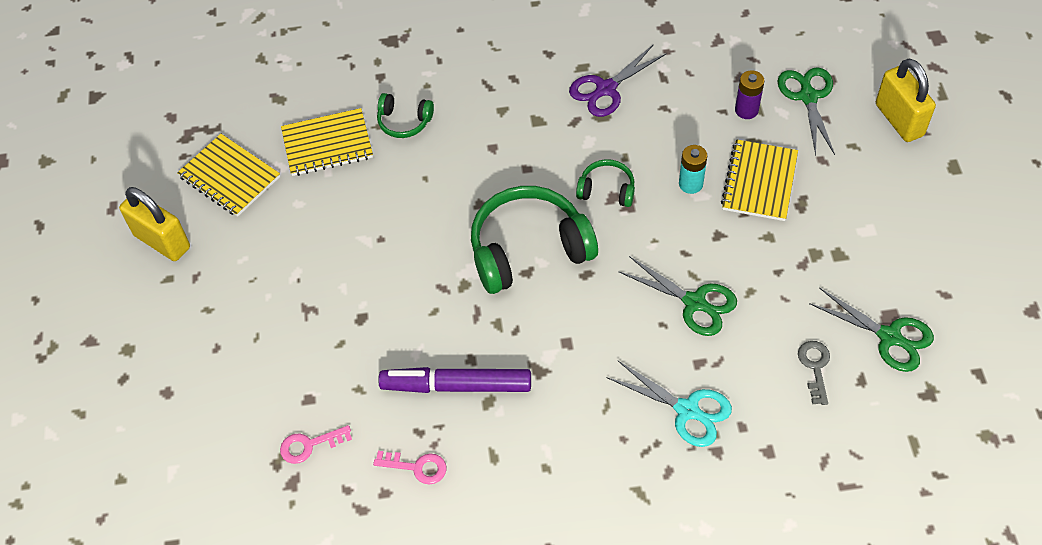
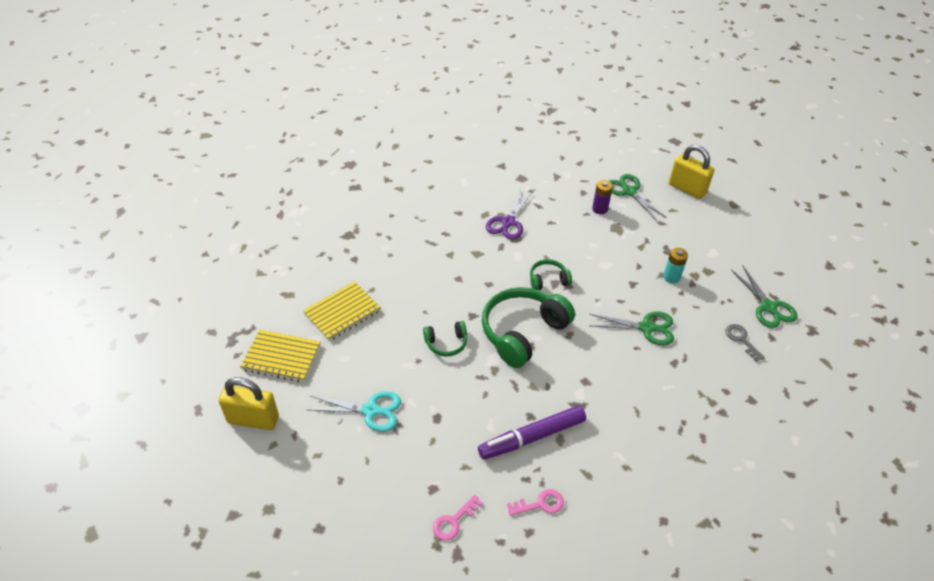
camera: 30 degrees left, 10 degrees down
(404, 121) = (388, 281): green headphones -> green headphones (446, 343)
(687, 410) = (687, 394): turquoise scissors -> turquoise scissors (370, 410)
(690, 184) = (596, 260): turquoise battery -> turquoise battery (671, 277)
(759, 182) = (635, 246): yellow notebook -> none
(889, 337) = (768, 307): green scissors -> green scissors turned 60 degrees clockwise

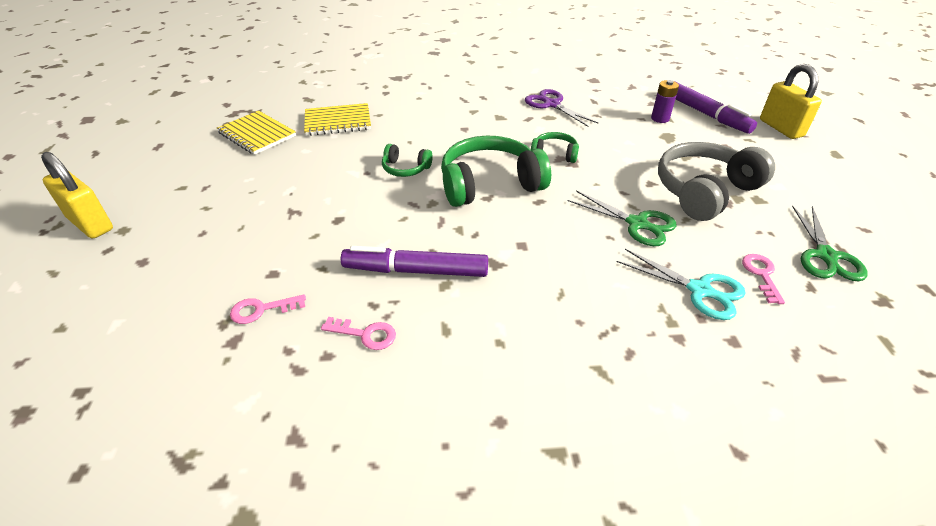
camera: 30 degrees right, 5 degrees down
(253, 420) = (187, 166): yellow padlock -> yellow padlock (90, 224)
(370, 410) = (285, 193): turquoise scissors -> turquoise scissors (699, 290)
(508, 222) = (551, 104): purple scissors -> purple scissors turned 90 degrees clockwise
(629, 191) = (706, 114): green scissors -> purple marker
(671, 277) = (704, 191): turquoise battery -> grey headphones
(741, 340) = (761, 275): grey key -> pink key

